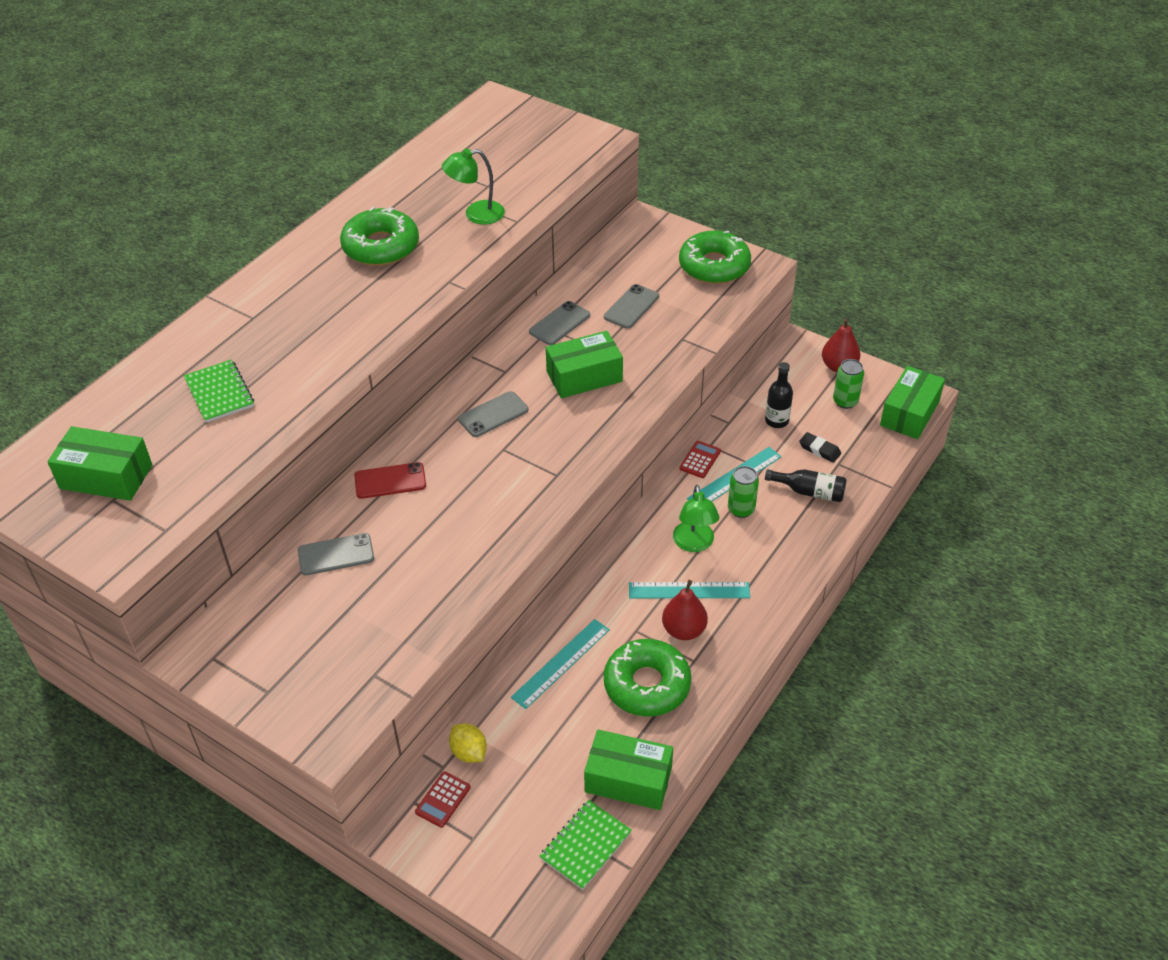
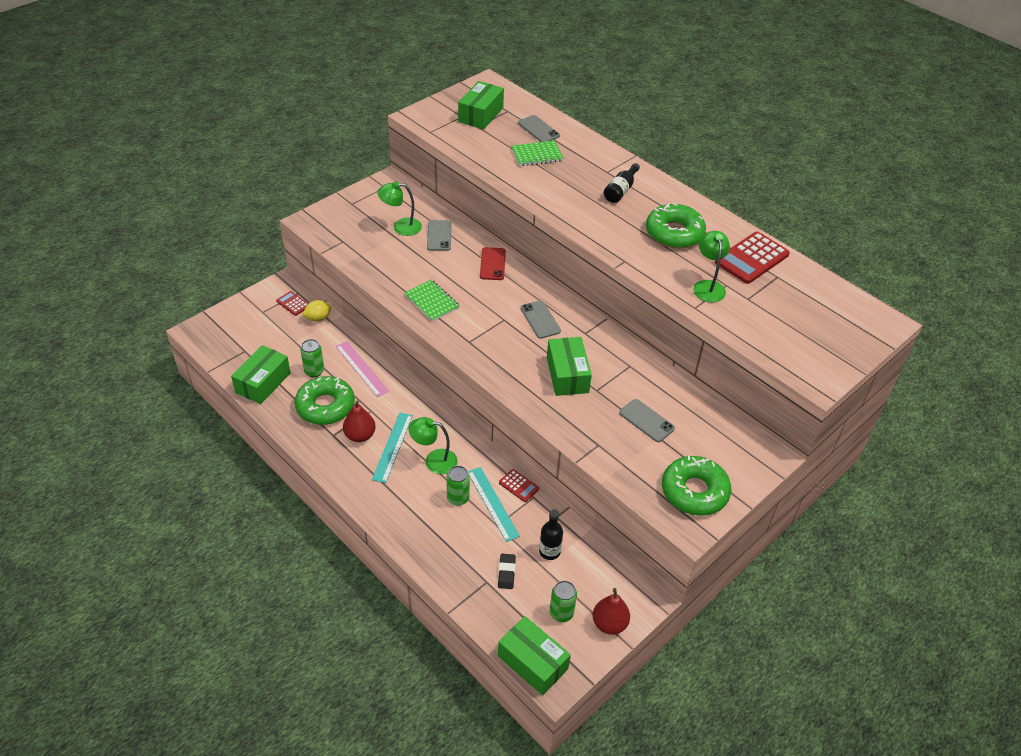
camera: 100 degrees right, 0 degrees up
(322, 607) = (401, 227): none -> green lamp
(414, 186) = (751, 258): none -> red calculator
(559, 323) = (634, 372): grey phone -> grey phone (538, 129)
(561, 663) = (361, 368): turquoise ruler -> pink ruler
(584, 720) = (314, 371): none -> green can
(585, 846) = (232, 355): green notebook -> green notebook (432, 302)
(810, 492) = (461, 550): black bottle -> black bottle (620, 190)
(819, 450) = (506, 573): black eraser -> black eraser turned 45 degrees counterclockwise

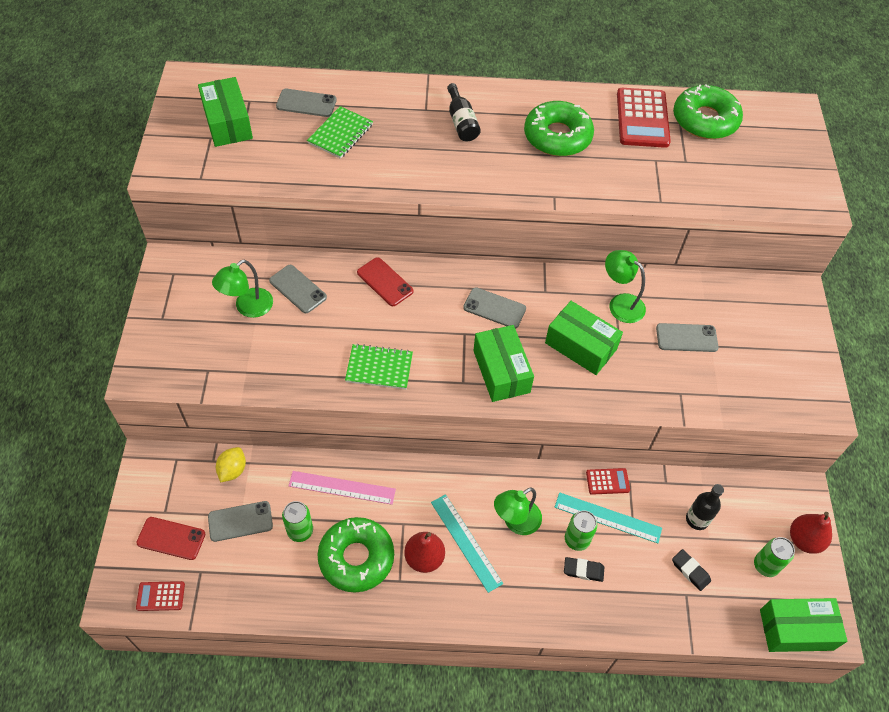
camera: 45 degrees left, 10 degrees up
(250, 326) = (171, 538): none -> red phone
(263, 383) = (264, 589): green box -> green box (501, 371)
(291, 344) = (240, 521): none -> grey phone
(293, 304) = (186, 476): red calculator -> red calculator (160, 596)
(440, 516) = (583, 570): none -> black eraser
(694, 492) = (790, 373): green donut -> green donut (705, 120)
(708, 286) = (644, 172): green lamp -> green lamp (620, 303)

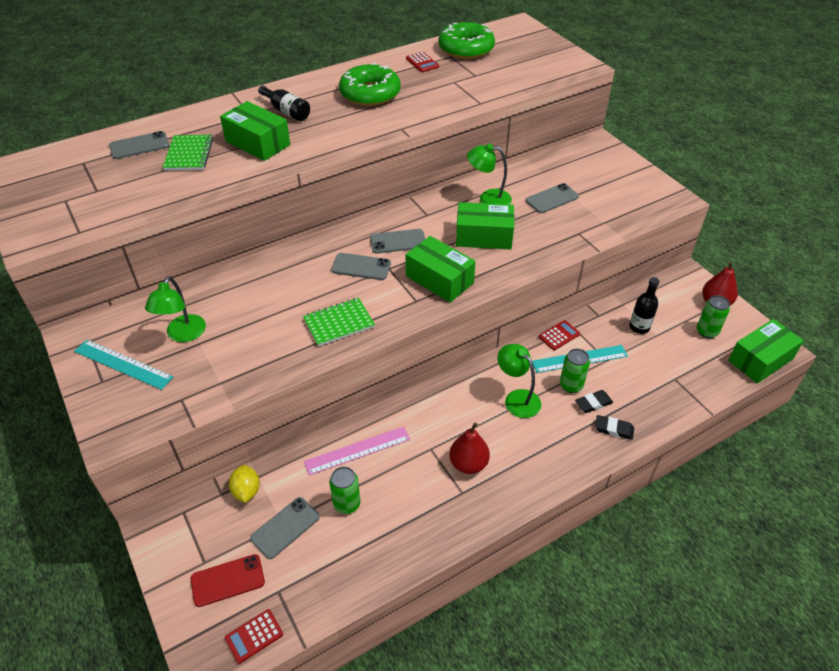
camera: 30 degrees left, 10 degrees down
(227, 123) = (74, 184): green box -> green box (257, 143)
(298, 289) = (219, 301): grey phone -> grey phone (361, 267)
(356, 558) = (412, 496): green donut -> none
(385, 282) = (293, 263): red phone -> none
(466, 542) = (491, 433): turquoise ruler -> turquoise ruler (123, 364)
(516, 522) = (517, 398): green lamp -> green lamp turned 120 degrees clockwise
(642, 118) = (422, 63): red calculator -> red calculator, size x0.51
(690, 571) = (664, 362): black eraser -> black eraser (613, 429)

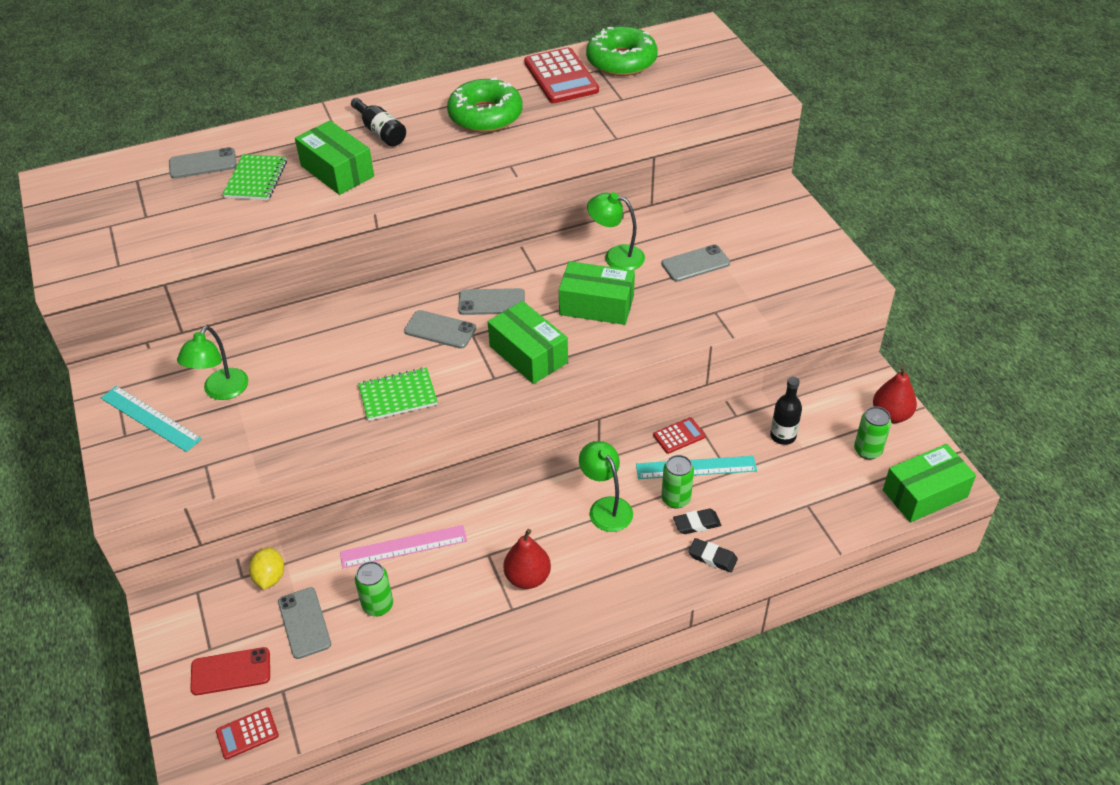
camera: 10 degrees right, 0 degrees up
(285, 527) = (304, 623): grey phone -> grey phone turned 75 degrees counterclockwise
(422, 63) = (561, 77): red calculator -> red calculator, size x1.98

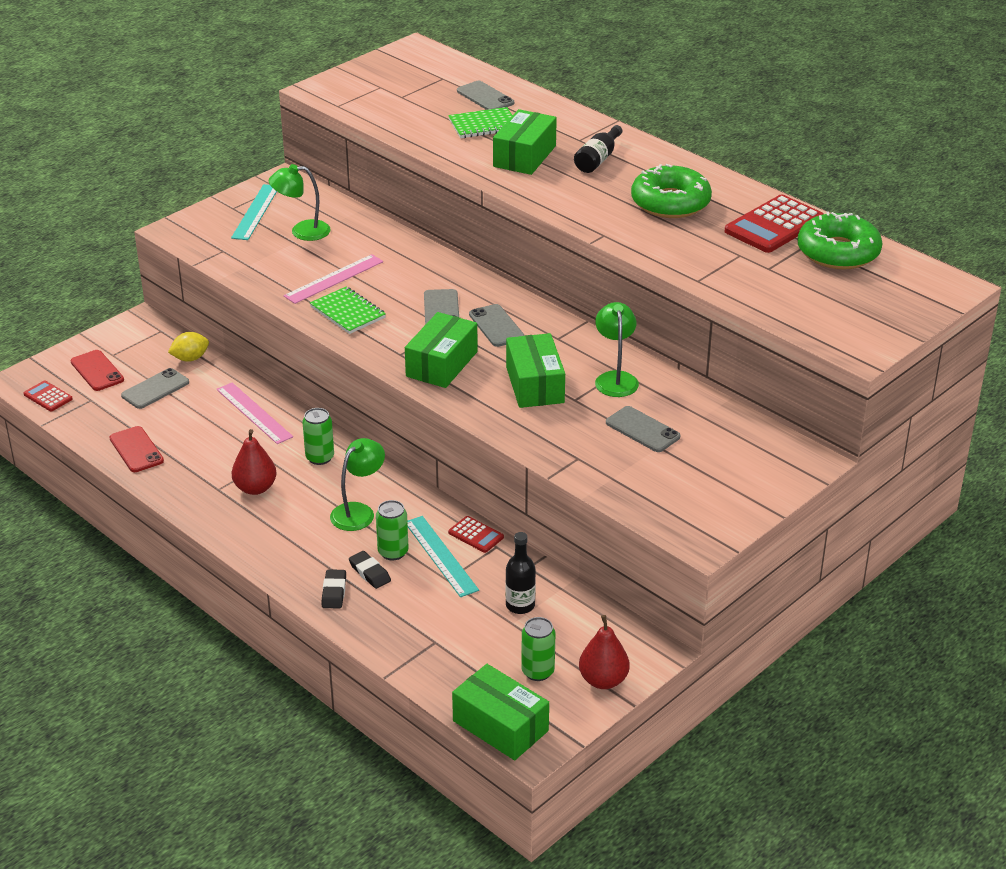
camera: 65 degrees right, 10 degrees down
(330, 390) = (334, 279): none -> pink ruler
(378, 605) = (188, 419): green can -> green can (320, 458)
(403, 666) = (136, 450): none -> red phone

